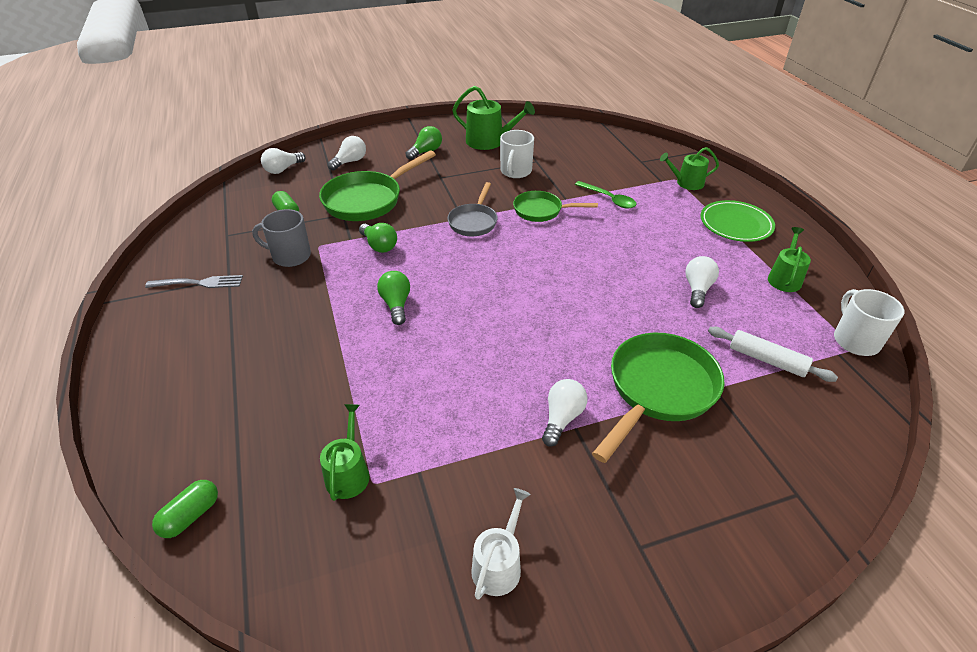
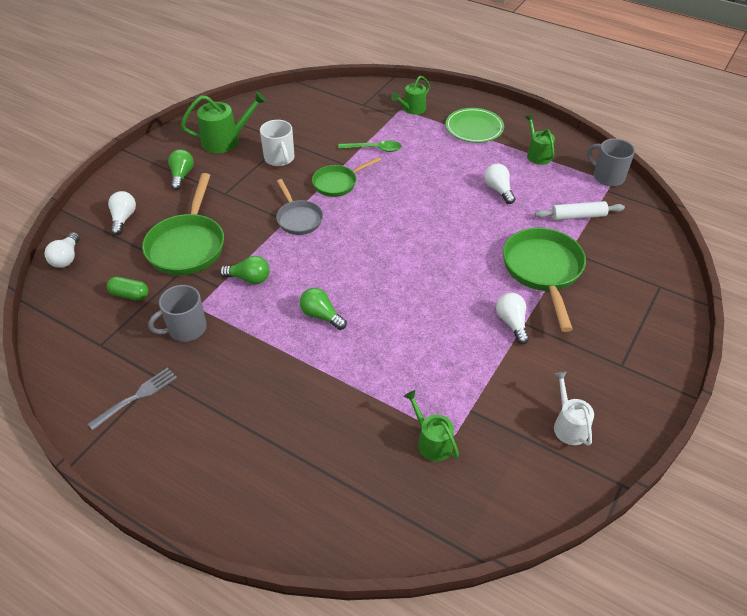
camera: 40 degrees left, 5 degrees up
(191, 516) = (368, 539): green capsule -> none
(855, 340) = (607, 176): white mug -> grey mug

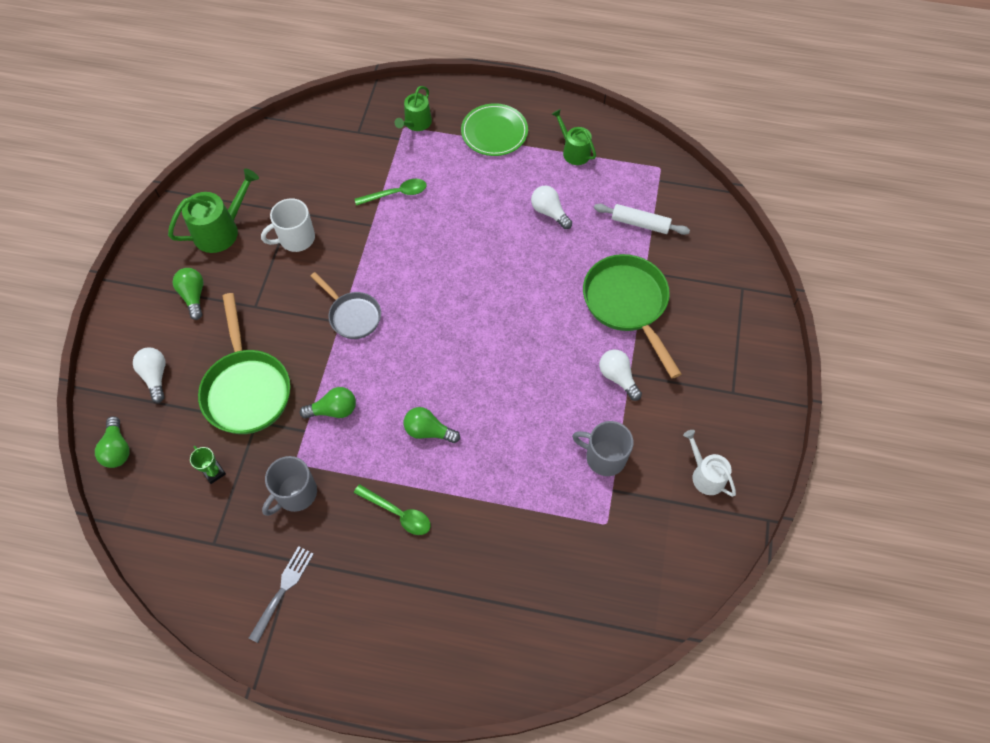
camera: 20 degrees left, 15 degrees up
(66, 258) = (117, 449): white light bulb -> green light bulb
(130, 295) = (214, 472): green capsule -> green trophy
(264, 369) = (398, 513): none -> green spoon
(279, 158) = (296, 238): white mug -> white mug turned 105 degrees clockwise
(338, 183) = (375, 254): green pan -> none
(431, 442) = (589, 536): green watering can -> none
(578, 216) = (640, 223): white rolling pin -> white rolling pin turned 45 degrees clockwise
(607, 176) = (654, 161): grey mug -> grey mug (604, 457)

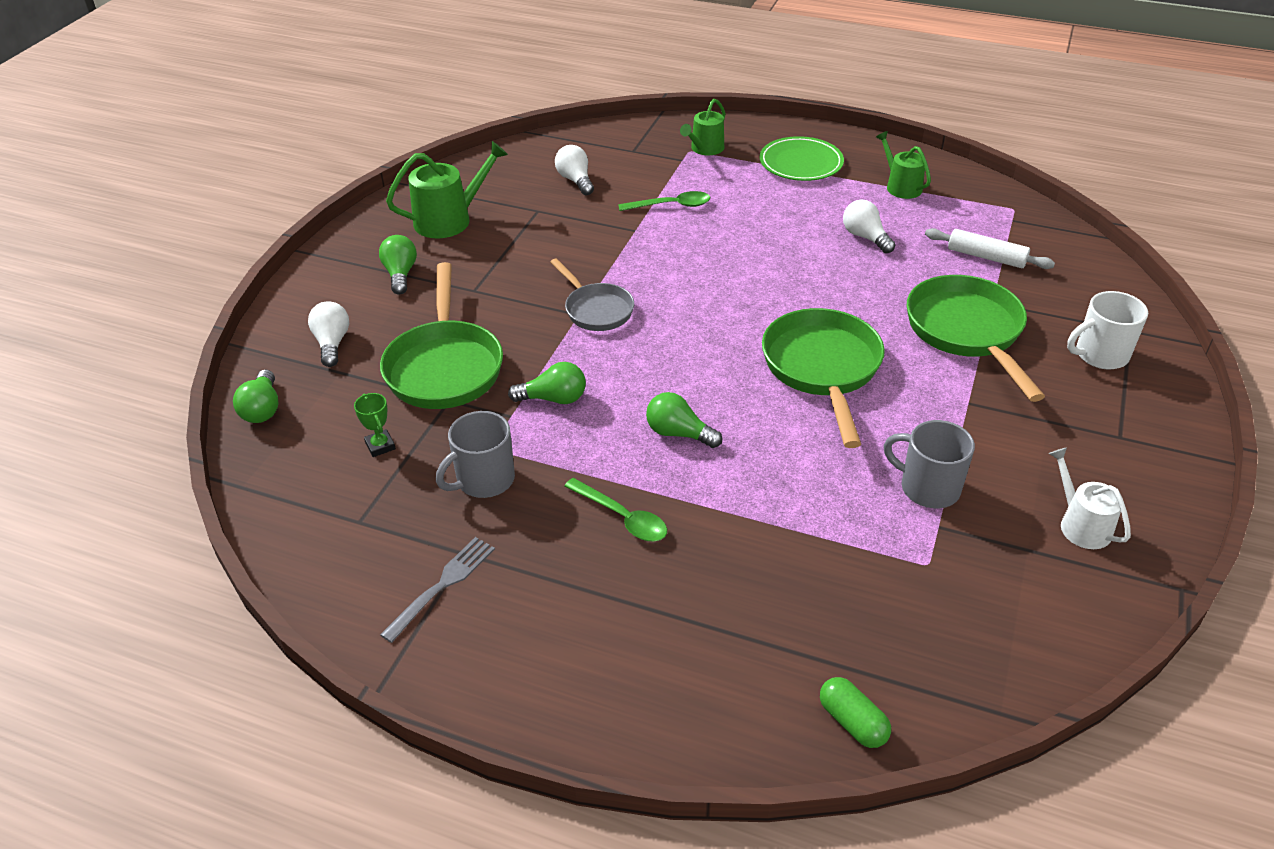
camera: 10 degrees right, 20 degrees down
(296, 238) = (539, 234): white mug -> white mug (1100, 355)
(526, 355) = (822, 369): none -> green pan
(563, 656) = (852, 722): none -> green capsule
(617, 377) = (951, 404): white light bulb -> white light bulb (575, 180)

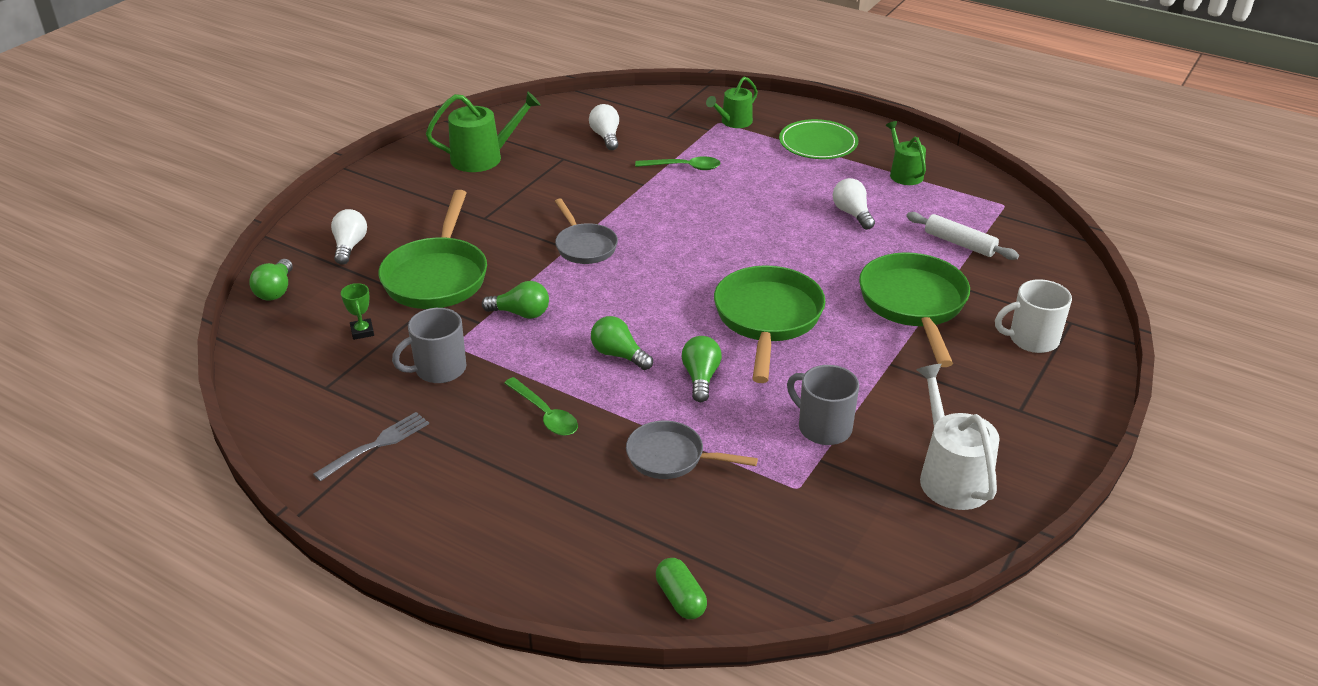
camera: 10 degrees right, 5 degrees down
(400, 274) = (426, 197): green light bulb -> green light bulb (701, 378)
(780, 549) = (671, 457): none -> grey pan
(1081, 525) = (951, 476): white watering can -> white watering can, size x1.54

